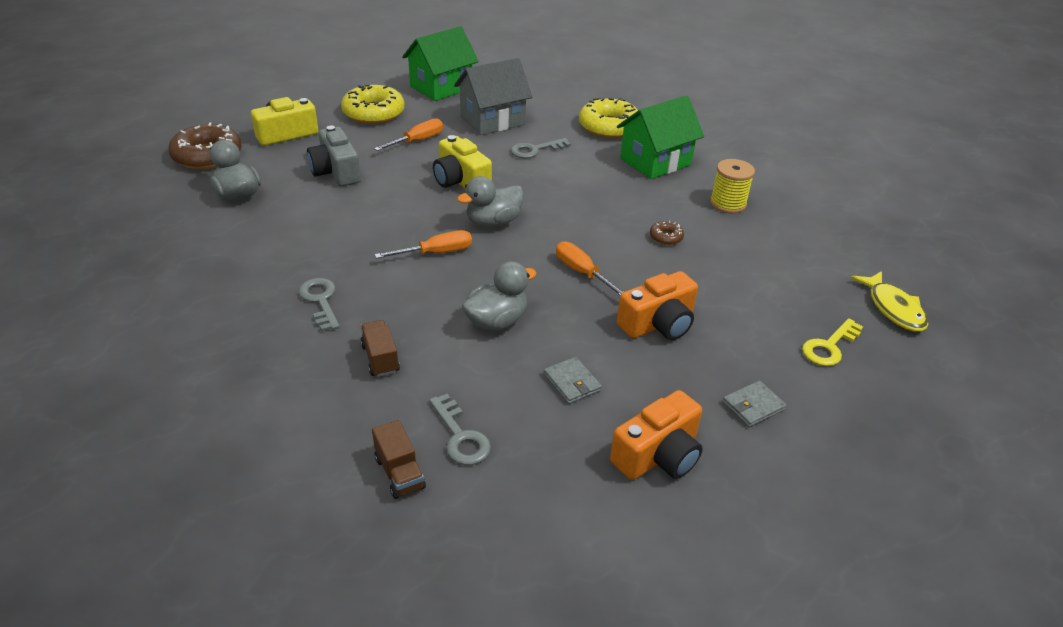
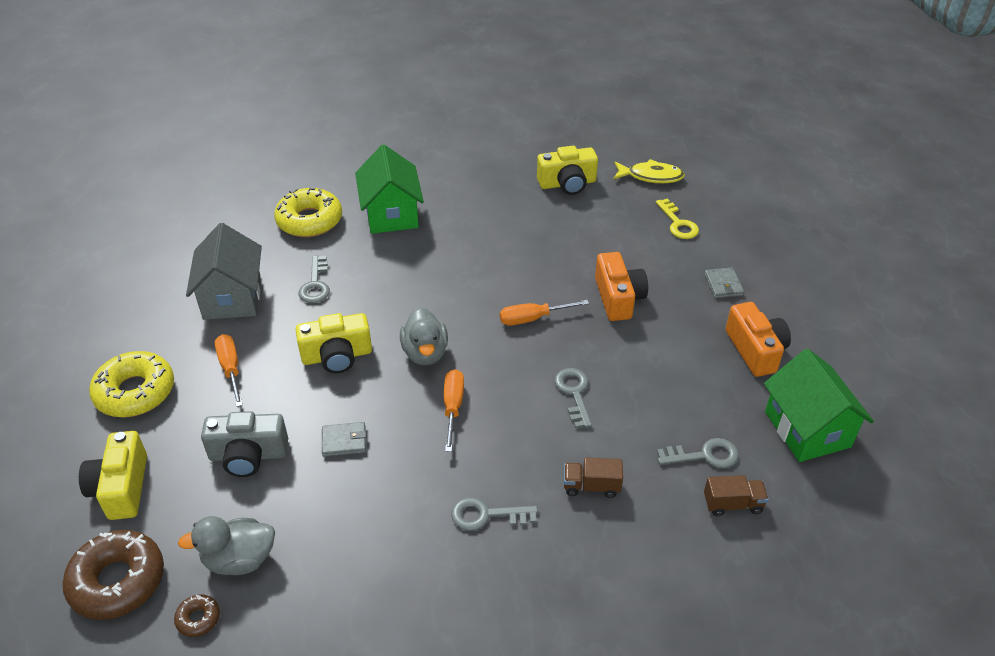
camera: 65 degrees left, 5 degrees up
(441, 87) = (121, 317): green house -> green house (807, 429)
(496, 321) = (574, 393): grey duck -> grey key
(572, 382) = (666, 370): grey wallet -> grey wallet (344, 441)
(666, 237) = (509, 252): brown donut -> brown donut (198, 618)
(728, 203) = (482, 199): yellow spool -> none
(810, 250) = (567, 183): none -> yellow camera

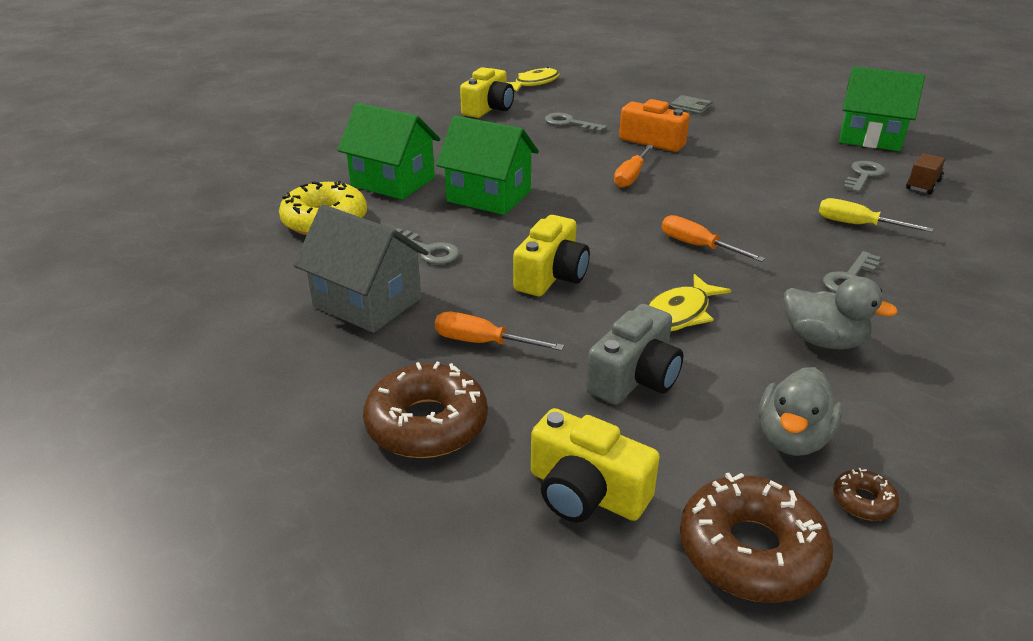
camera: 50 degrees left, 10 degrees down
(135, 392) = (427, 424): yellow donut -> brown donut
(344, 441) = (679, 314): grey wallet -> yellow fish
(418, 267) = (489, 196): none -> green house
(425, 353) = (609, 233): grey duck -> grey duck (823, 341)
(574, 393) = (742, 193): grey key -> grey key (569, 123)
(591, 486) = (857, 225): brown truck -> yellow screwdriver
(678, 223) = (602, 95): yellow key -> none
(755, 350) = (773, 123): orange camera -> none

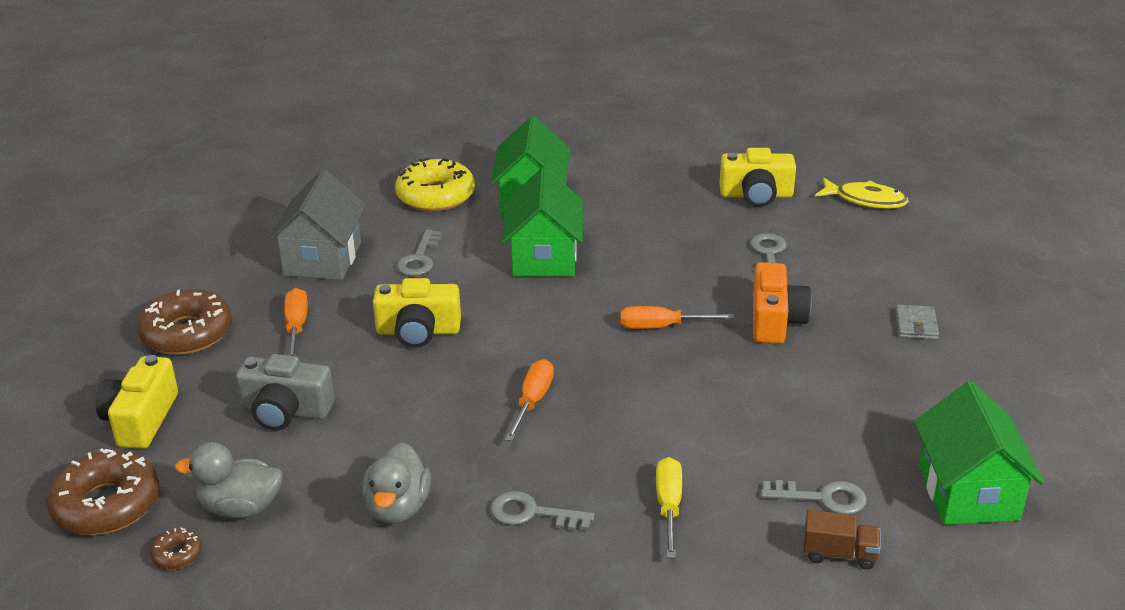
camera: 65 degrees right, 0 degrees up
(679, 314) = (396, 415): yellow fish -> none

